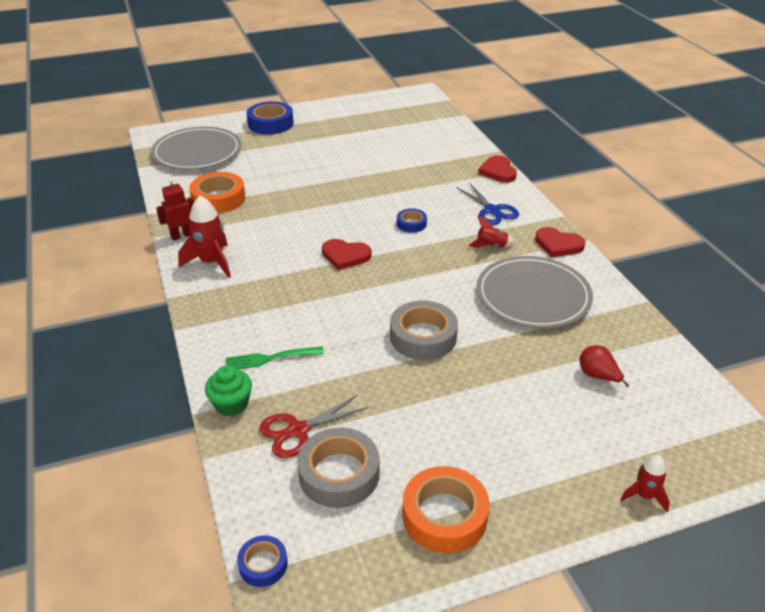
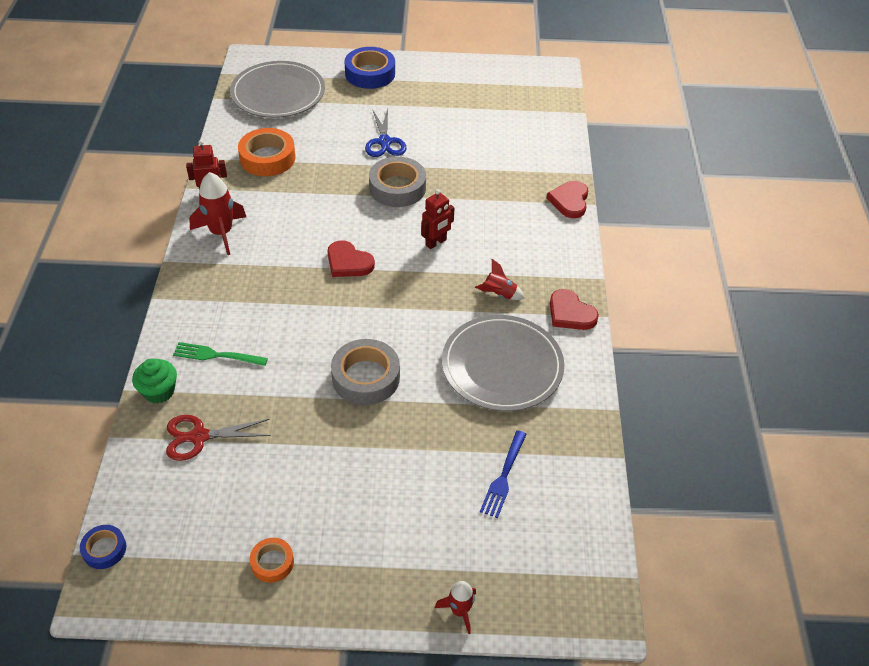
camera: 20 degrees right, 10 degrees up
(339, 474) = (209, 491): grey tape -> grey tape (397, 188)
(411, 224) = (436, 243): blue tape -> red robot
(444, 516) = (272, 562): orange tape -> orange tape, size x0.54
(492, 210) = (529, 250): blue scissors -> blue scissors (384, 142)
(598, 376) = (504, 476): red pear -> blue fork

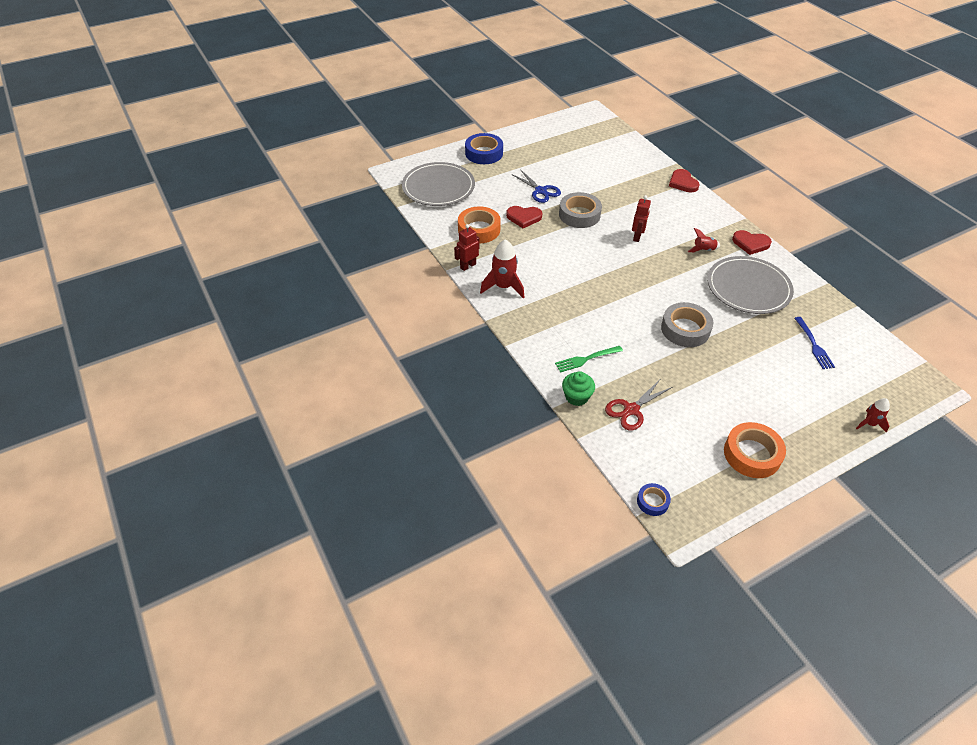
camera: 30 degrees left, 0 degrees up
(272, 562) = (752, 454): orange tape -> orange tape, size x1.85
(348, 262) = (601, 270): red heart -> red heart (524, 217)

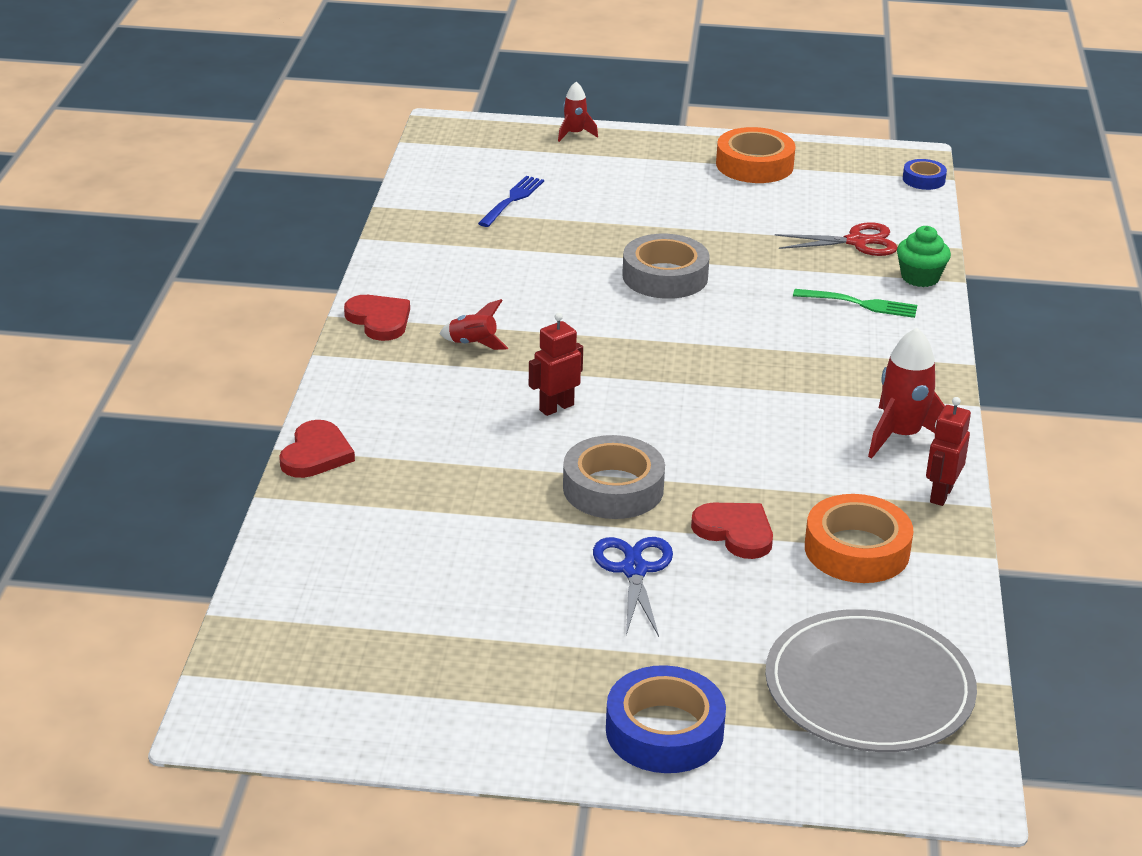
camera: 145 degrees left, 15 degrees down
(468, 266) = (940, 494): red robot -> red robot turned 120 degrees clockwise
(748, 288) = (490, 277): grey plate -> none

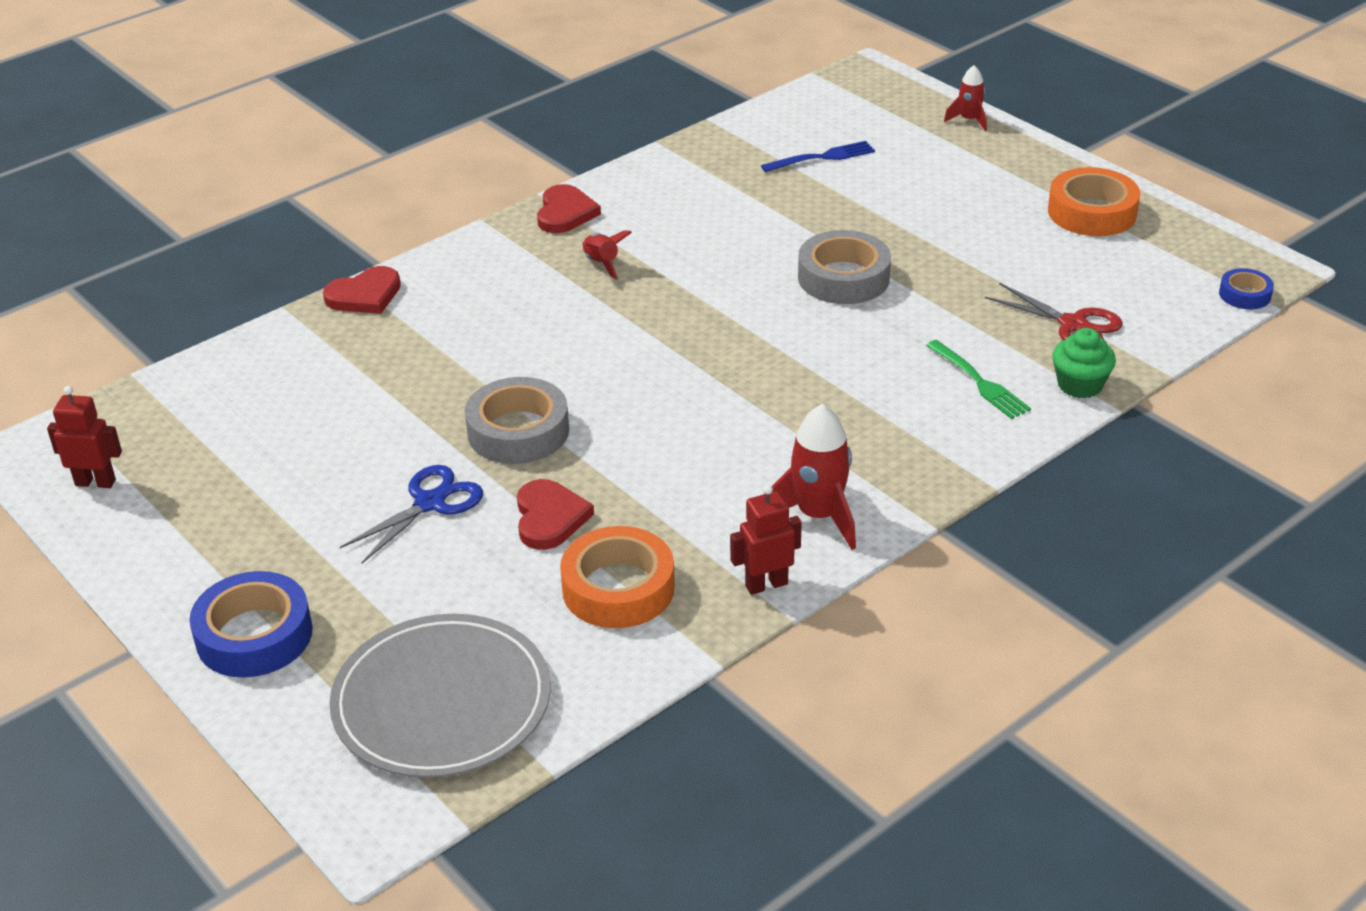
camera: 45 degrees right, 5 degrees up
(556, 407) = (581, 345): red robot -> red robot (95, 482)

